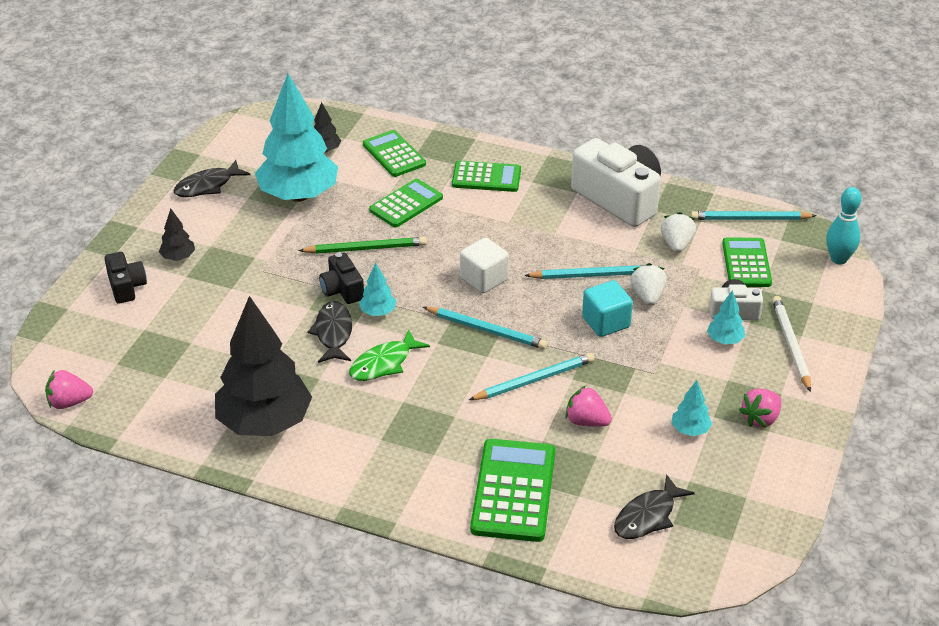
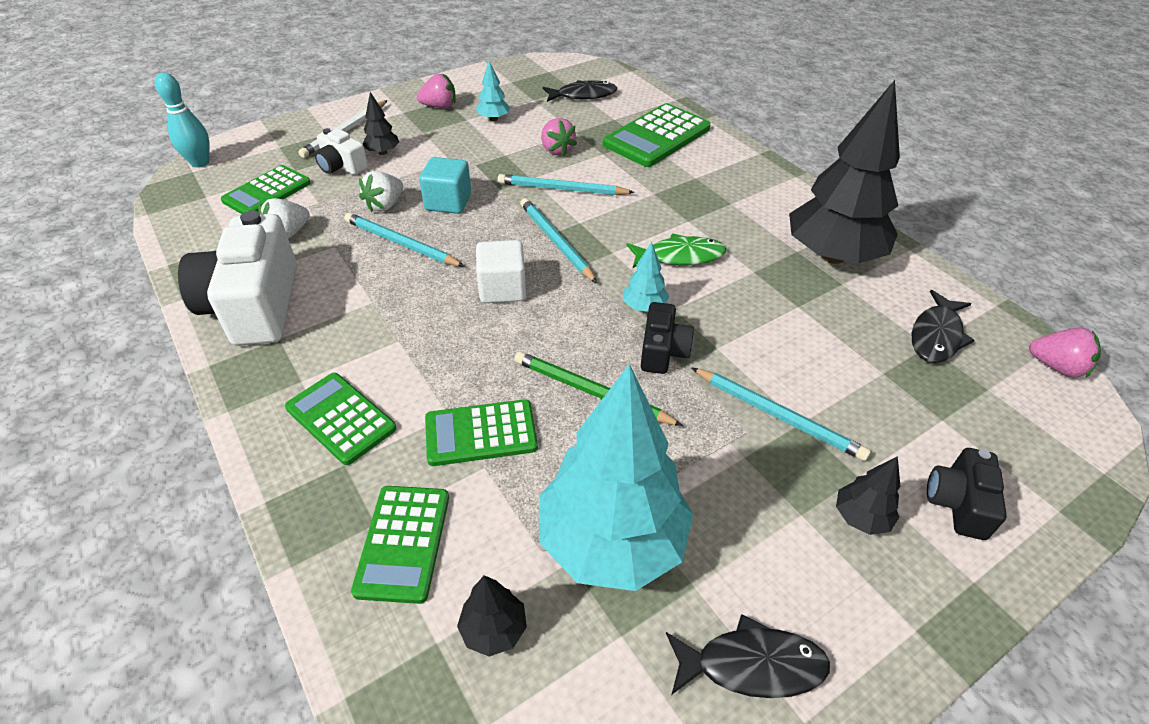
camera: 145 degrees left, 5 degrees up
(333, 333) = (709, 307): black fish -> black fish (936, 336)
(724, 340) = (383, 152): turquoise tree -> black tree
(750, 219) = (191, 224): turquoise pencil -> turquoise pencil (778, 415)

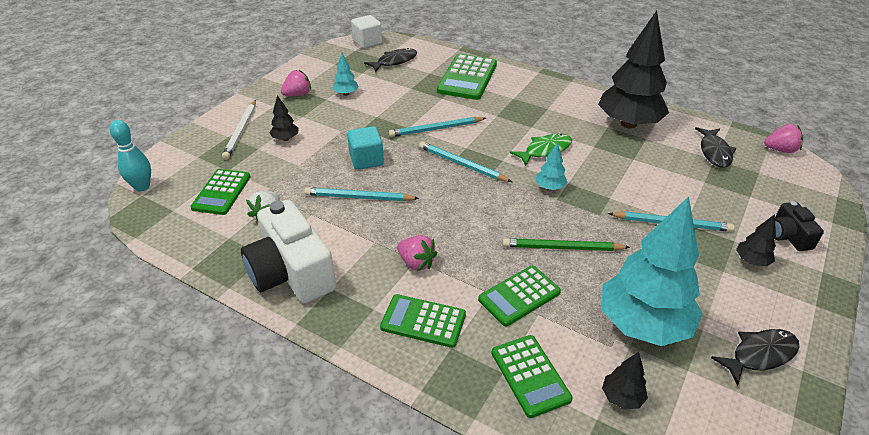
camera: 25 degrees left, 5 degrees down
(342, 166) = (263, 157): white camera -> none
(385, 205) = (322, 175): white strawberry -> none
(502, 289) = (454, 205): white cube -> white cube (367, 42)
(556, 150) = (409, 104): pink strawberry -> pink strawberry (416, 263)
(663, 351) = (582, 210): black camera -> none

